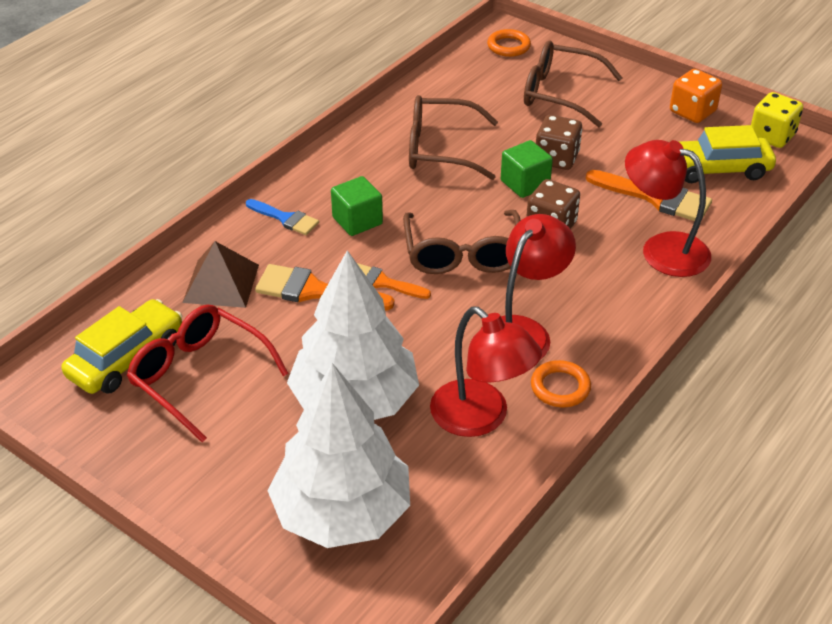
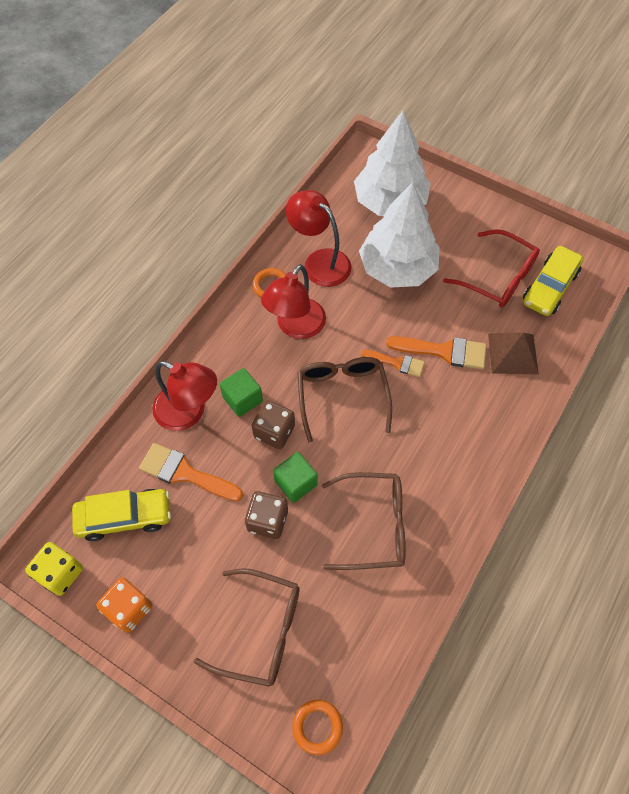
camera: 175 degrees right, 20 degrees up
(285, 218) = (487, 423): blue brush -> none
(357, 221) = (429, 425): green cube -> green cube (242, 399)

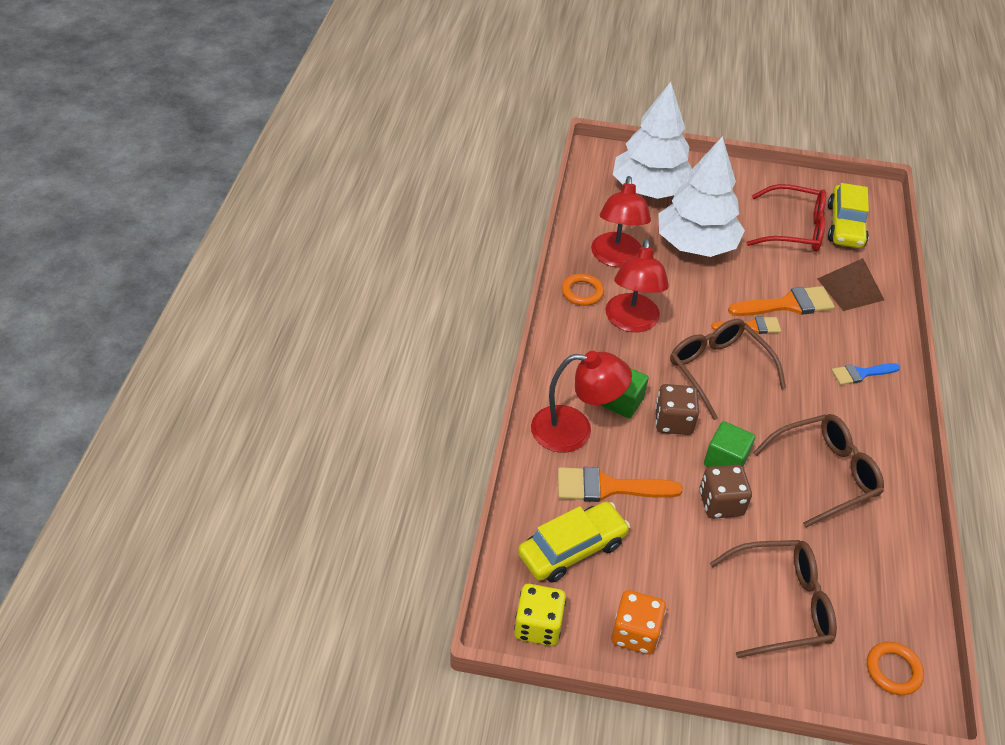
camera: 25 degrees left, 15 degrees down
(319, 262) = (616, 258): red lamp -> red lamp turned 105 degrees counterclockwise
(468, 440) = (861, 374): none -> blue brush

